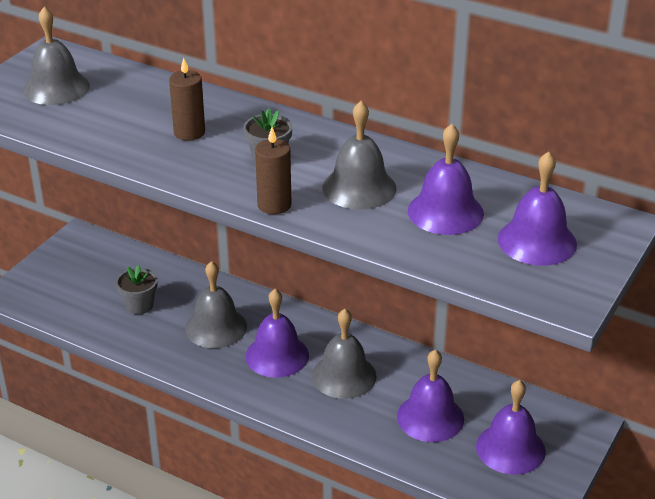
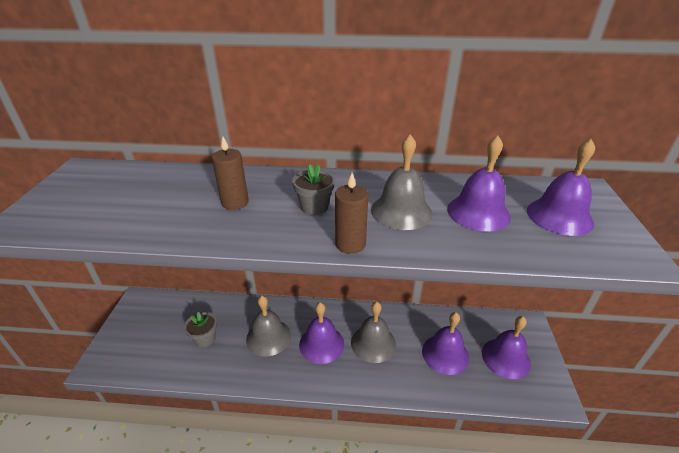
camera: 25 degrees left, 0 degrees up
(56, 88) = (96, 194): grey bell -> none

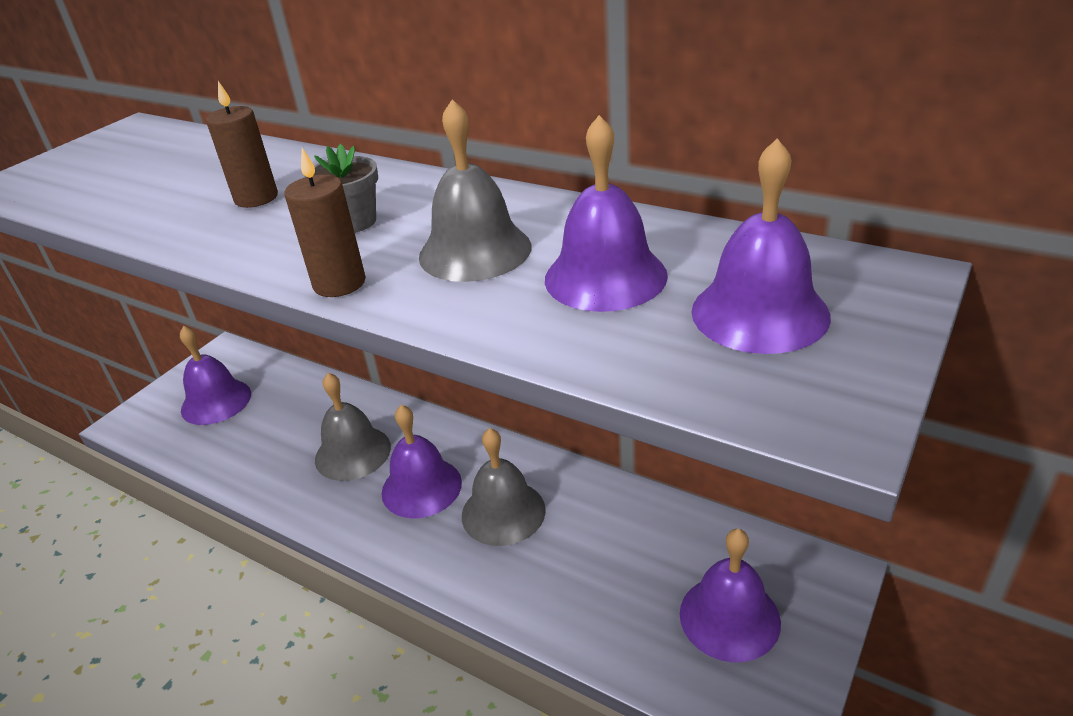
camera: 30 degrees right, 0 degrees up
(205, 339) = (268, 429): grey flower pot -> none
(445, 354) = (615, 570): purple bell -> purple bell (216, 401)

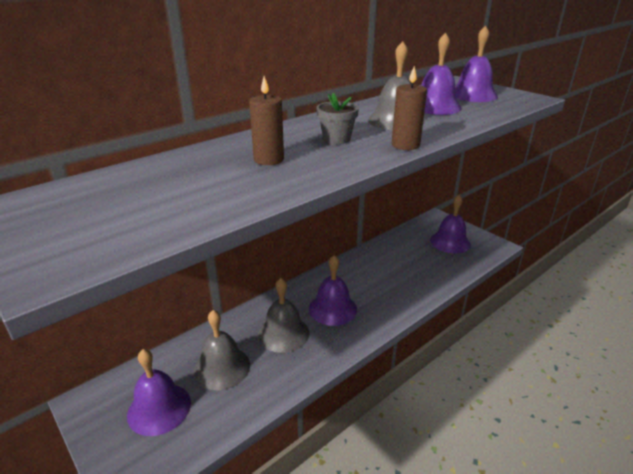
camera: 75 degrees left, 5 degrees down
(503, 512) = (367, 284): grey bell -> grey bell (222, 367)

